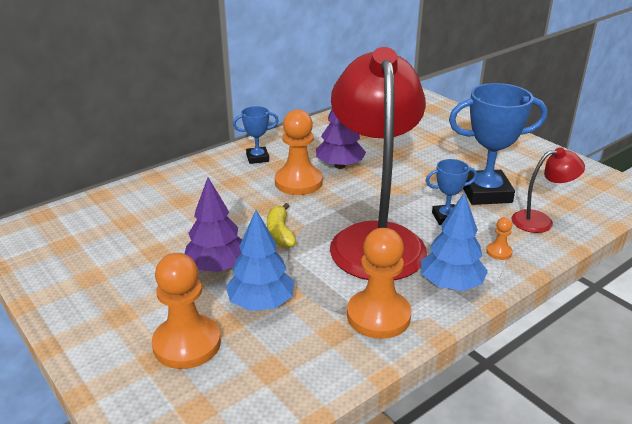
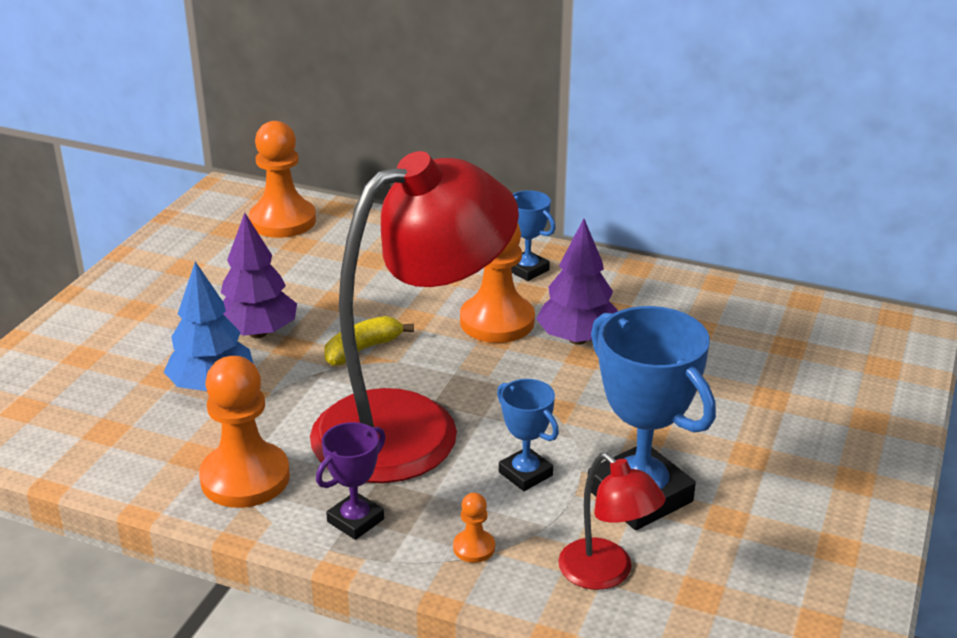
camera: 60 degrees right, 0 degrees up
(187, 344) = (115, 365): orange pawn -> orange pawn (283, 221)
(451, 284) = (355, 520): blue tree -> purple trophy

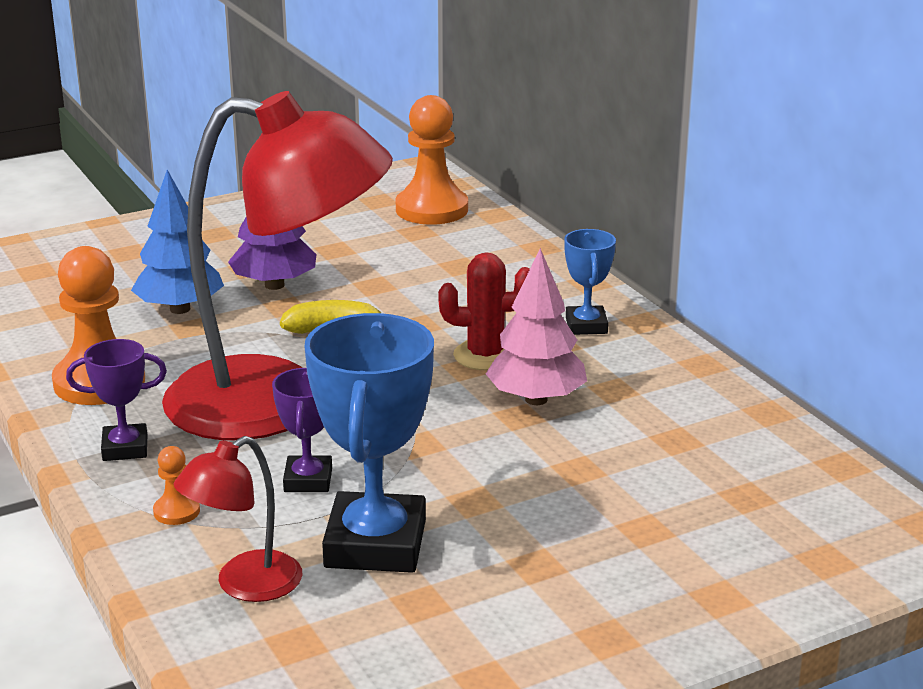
camera: 40 degrees right, 5 degrees down
(497, 321) = (485, 355): orange pawn -> red cactus
(525, 474) = (308, 480): blue trophy -> purple trophy
(577, 339) = (536, 399): purple tree -> pink tree
(606, 574) = (245, 585): red lamp -> red lamp turned 45 degrees clockwise

